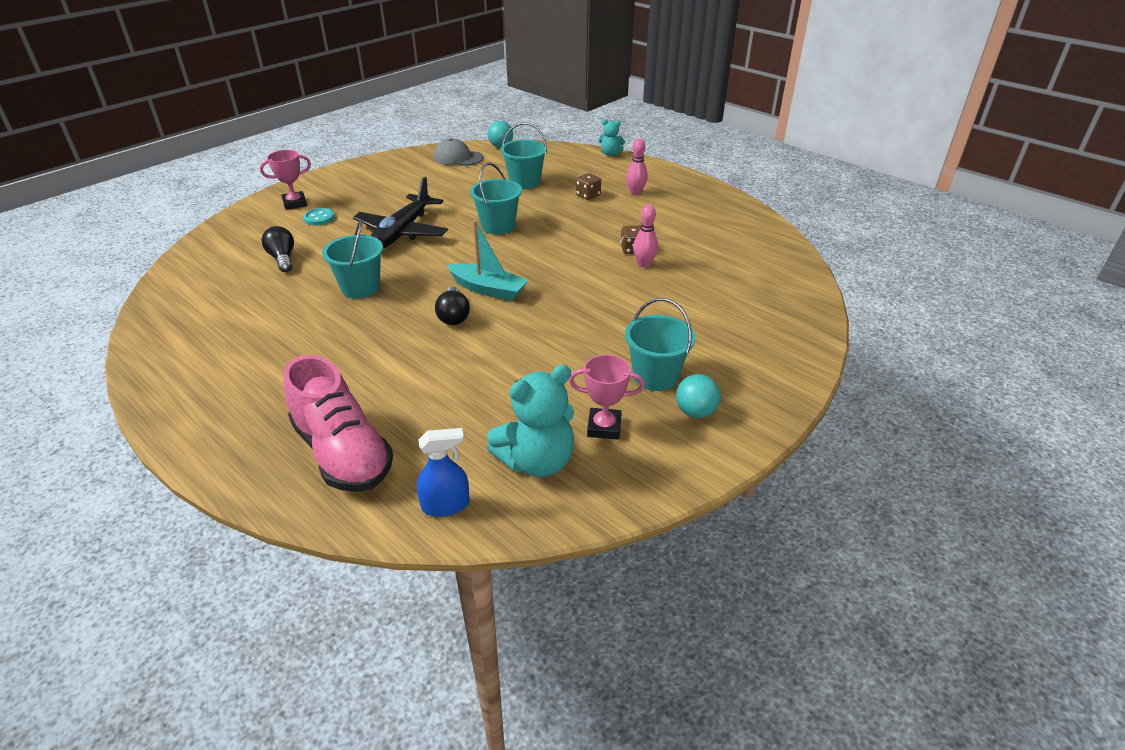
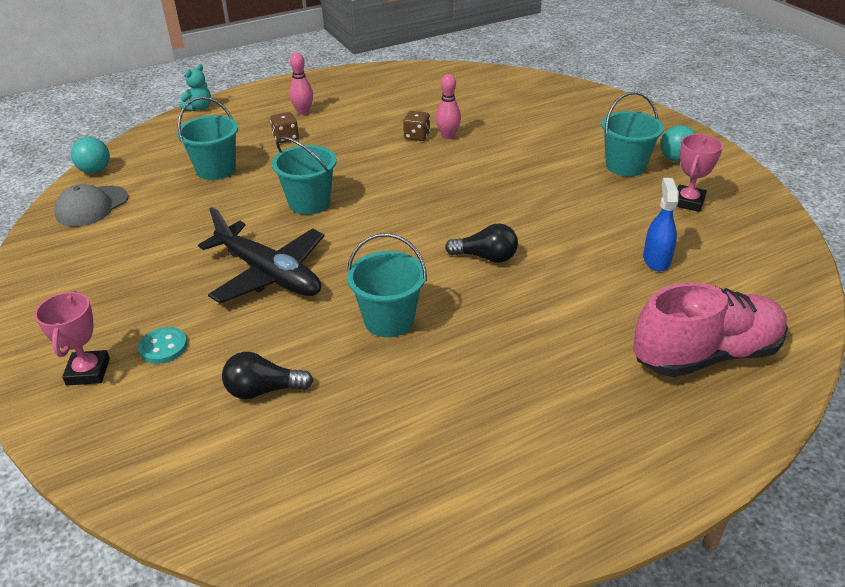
camera: 70 degrees left, 0 degrees up
(446, 505) = (781, 296): blue spray bottle -> blue spray bottle (656, 260)
(488, 289) = (444, 228): turquoise boat -> none
(537, 461) = (727, 241): turquoise teddy bear -> none

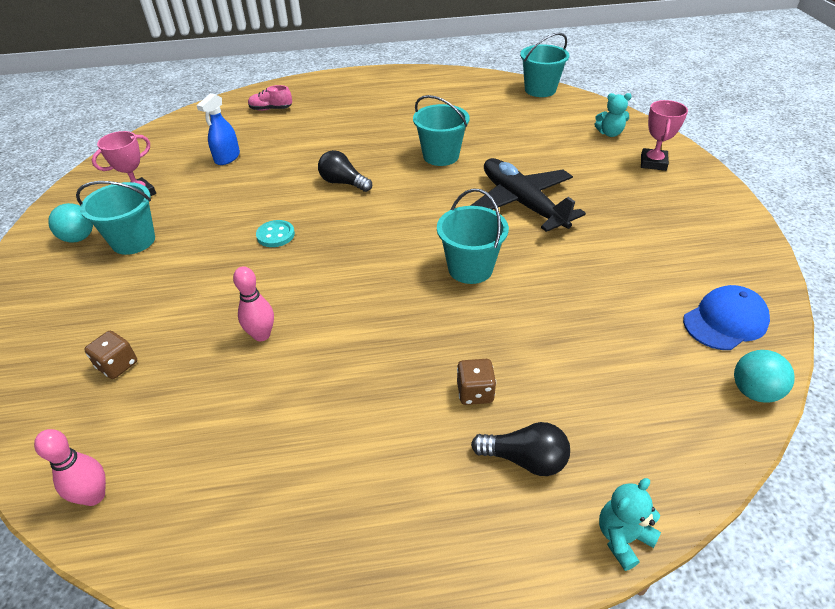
camera: 160 degrees left, 5 degrees up
(92, 206) = (725, 321): grey cap -> blue cap
(138, 422) = (610, 133): none -> turquoise teddy bear
(163, 347) = (603, 168): turquoise button -> turquoise button (275, 235)
(216, 169) = (577, 348): turquoise bucket -> turquoise bucket (540, 90)
(263, 390) = (533, 135): black light bulb -> black light bulb (525, 459)
(303, 112) = (433, 458): pink bowling pin -> pink bowling pin (94, 496)
(417, 136) = (299, 345): brown dice -> brown dice (117, 365)
(705, 355) = (271, 109): pink shoe -> pink shoe, size x0.45

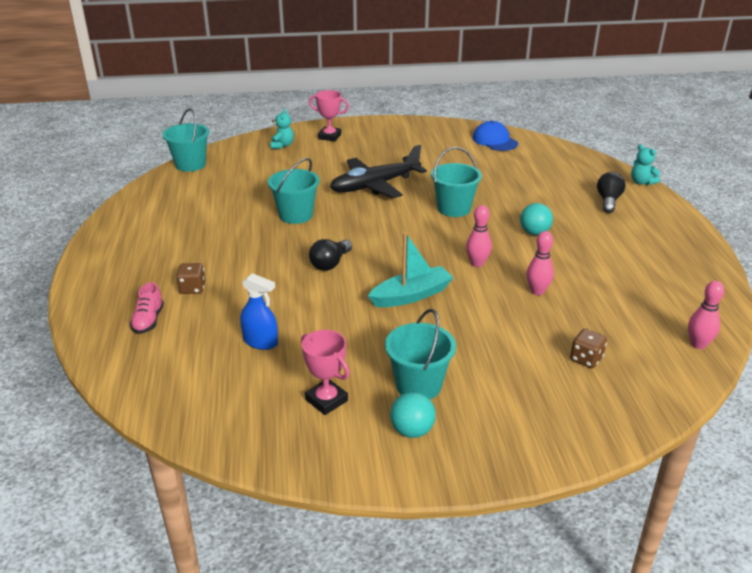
camera: 90 degrees left, 10 degrees down
(275, 235) = (411, 295): turquoise button -> turquoise boat
(332, 285) = (477, 264): none -> pink bowling pin
(475, 392) = (567, 212): brown dice -> brown dice (192, 288)
(753, 392) = (544, 142): turquoise ball -> turquoise ball (534, 233)

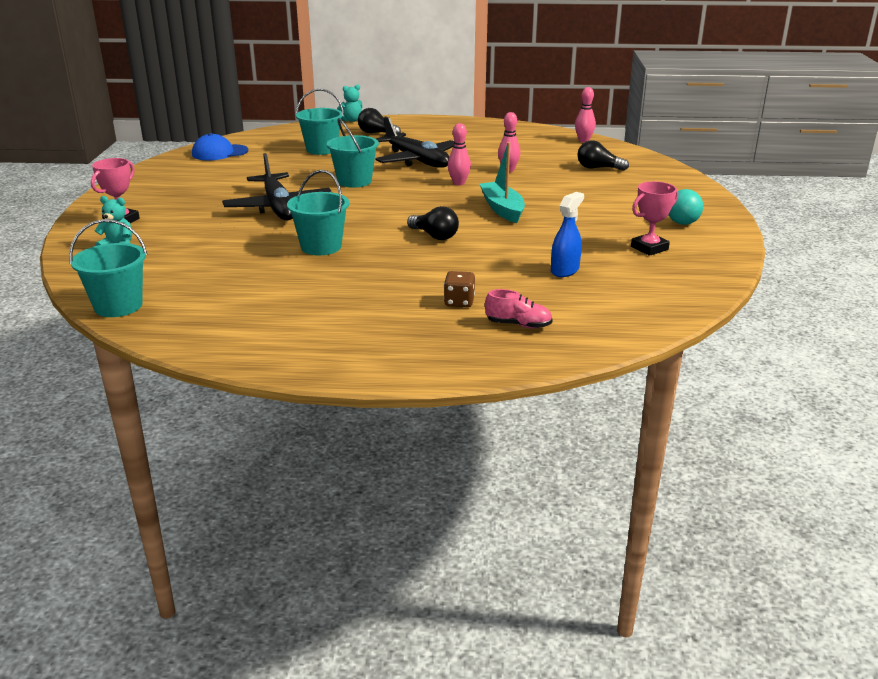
camera: 80 degrees left, 5 degrees down
(418, 385) = (629, 217): turquoise bucket -> turquoise bucket (321, 149)
(534, 233) = (416, 160): turquoise ball -> black plane
(586, 359) = (598, 168): brown dice -> black light bulb

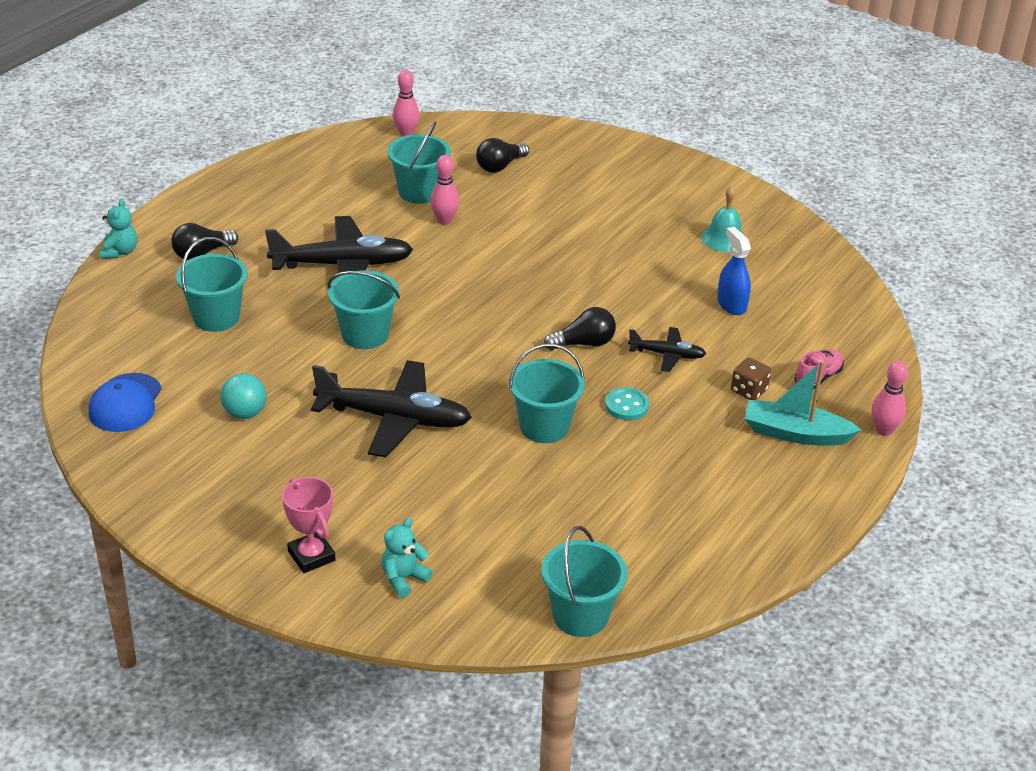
camera: 60 degrees left, 10 degrees up
(379, 265) = (626, 406): none -> turquoise button
(459, 183) = (450, 268): pink bowling pin -> pink bowling pin (883, 430)
(462, 263) = (666, 354): none -> black plane
(502, 209) = (553, 273): turquoise boat -> turquoise boat (795, 433)
(527, 158) = (419, 192): none -> turquoise bucket
(649, 248) = (724, 238): pink trophy -> turquoise bell
(682, 223) = (686, 194): turquoise ball -> turquoise ball (245, 413)

